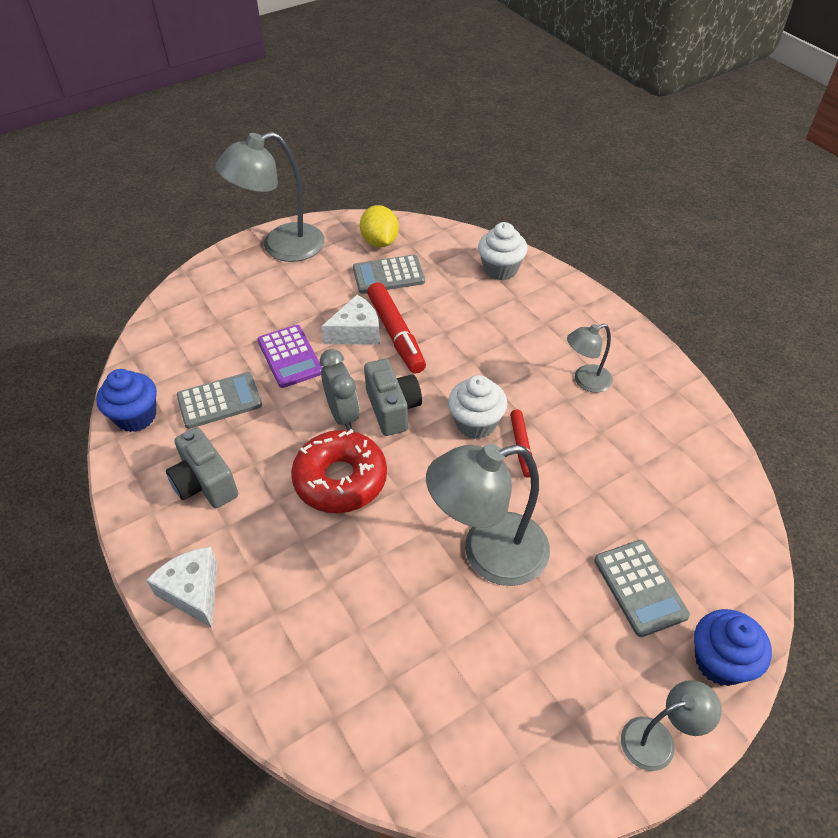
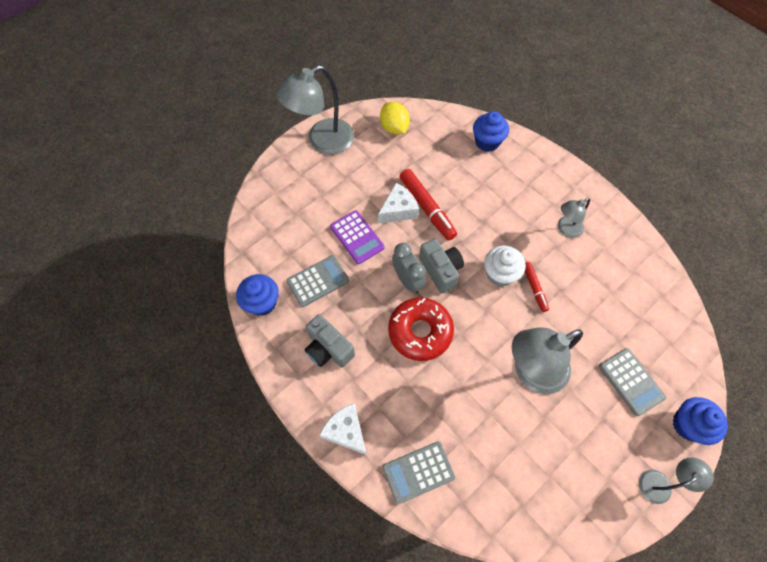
camera: 10 degrees left, 15 degrees up
(388, 275) = (408, 157): grey calculator -> grey calculator (418, 472)
(500, 269) = (487, 142): white cupcake -> blue cupcake

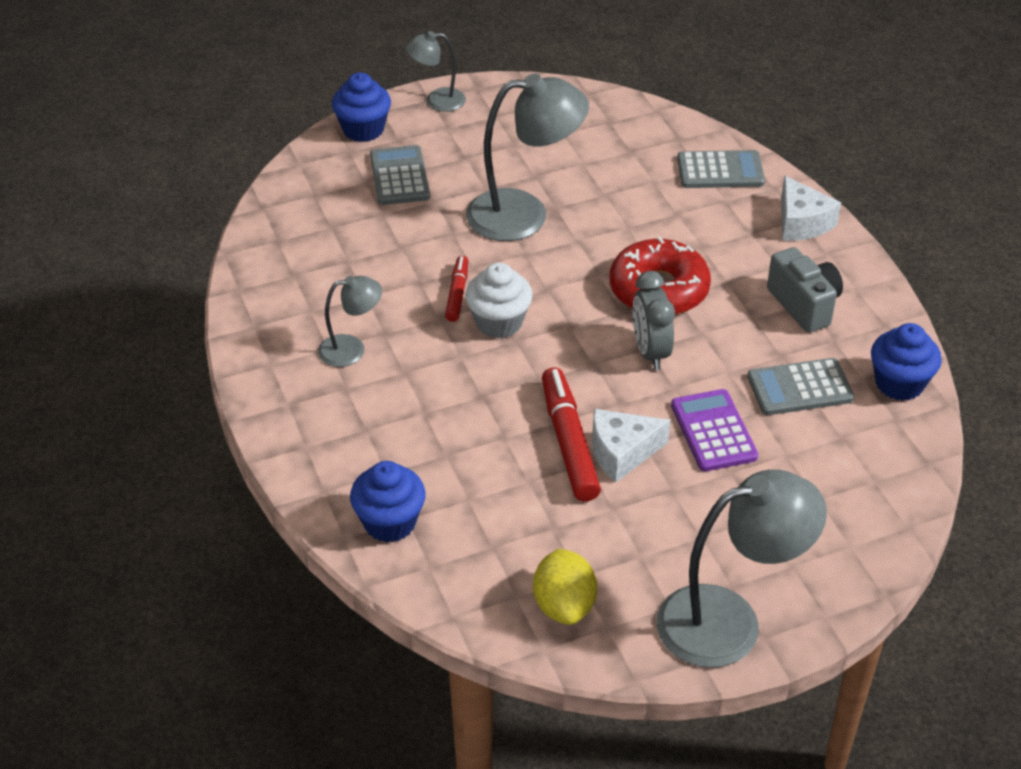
camera: 160 degrees left, 20 degrees down
(440, 270) = (591, 350): grey camera -> none

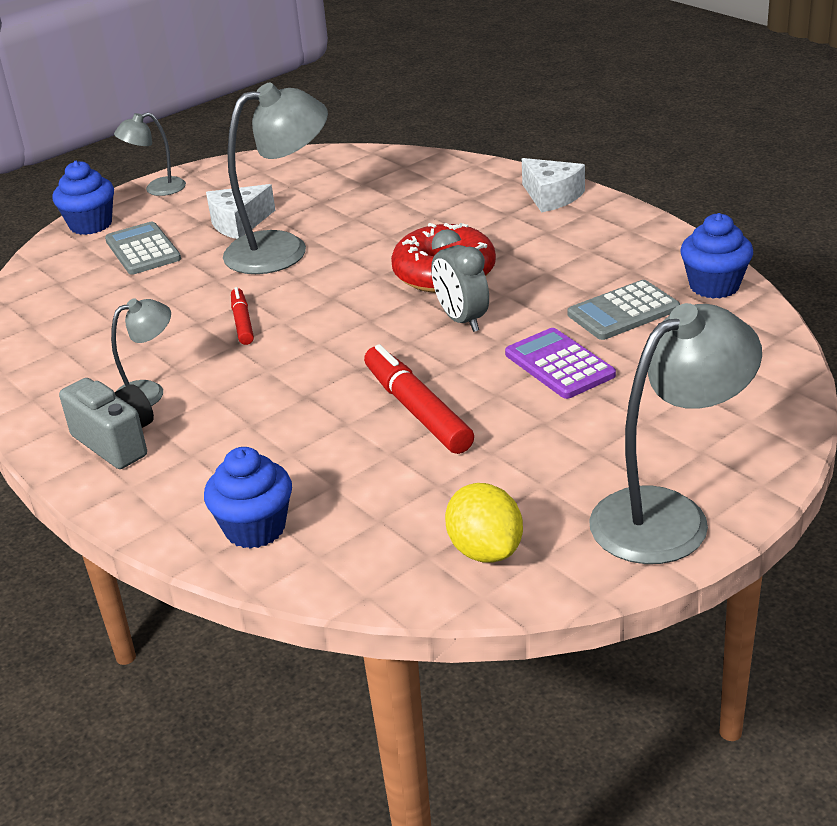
camera: 15 degrees left, 10 degrees down
(499, 322) = (296, 334): white cupcake -> none
(622, 452) = (477, 404): white cheese -> white cheese (239, 223)
(720, 171) = (455, 178): grey calculator -> none
(804, 305) = (589, 252): grey camera -> grey camera (116, 442)

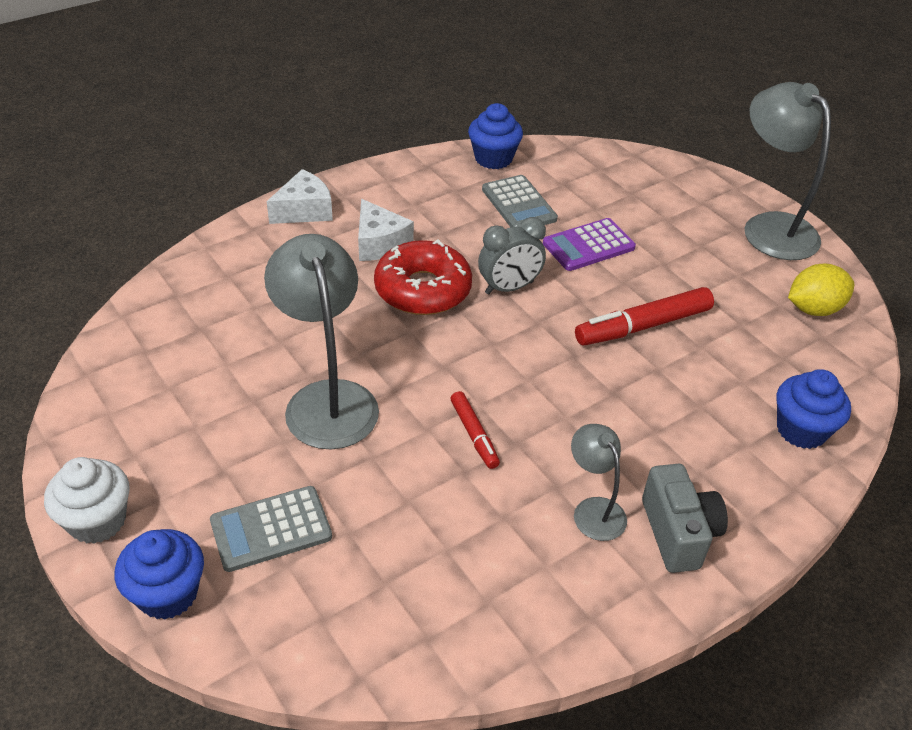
camera: 90 degrees left, 10 degrees up
(116, 442) = (678, 533): grey camera -> grey camera turned 120 degrees clockwise
(157, 189) = (97, 521): grey lamp -> white cupcake
(239, 223) = (244, 435): white cheese -> white cheese (379, 243)
(242, 322) = (474, 434): red marker -> red marker turned 105 degrees counterclockwise

